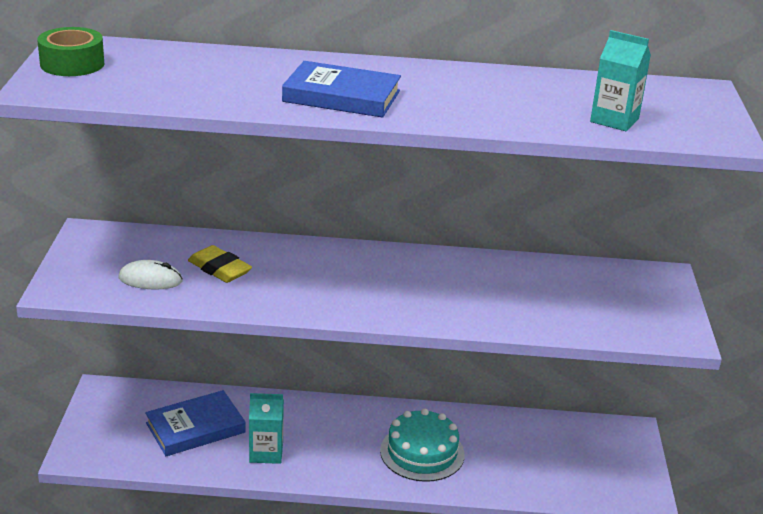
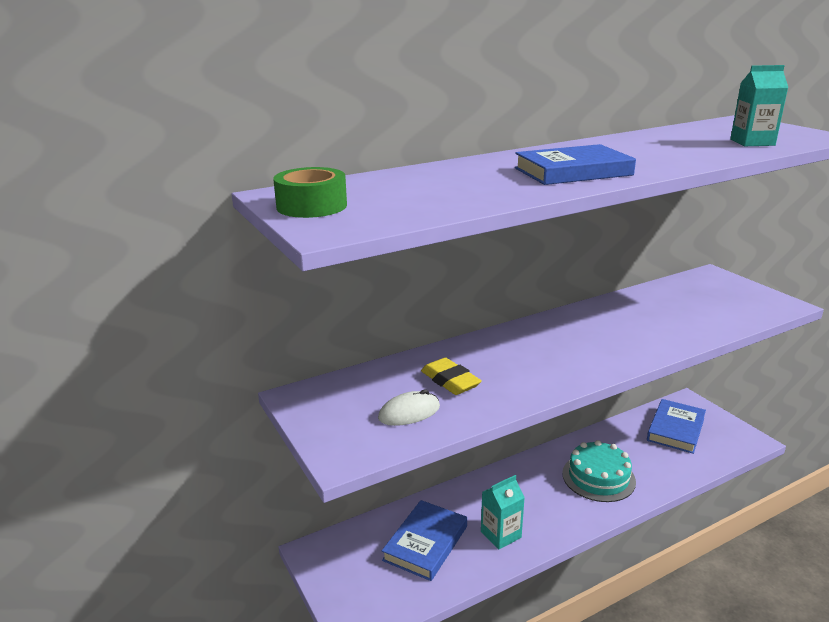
camera: 30 degrees left, 5 degrees down
(219, 269) = (450, 381): yellow eraser -> yellow eraser turned 45 degrees clockwise
(573, 450) = (675, 429): none -> blue book

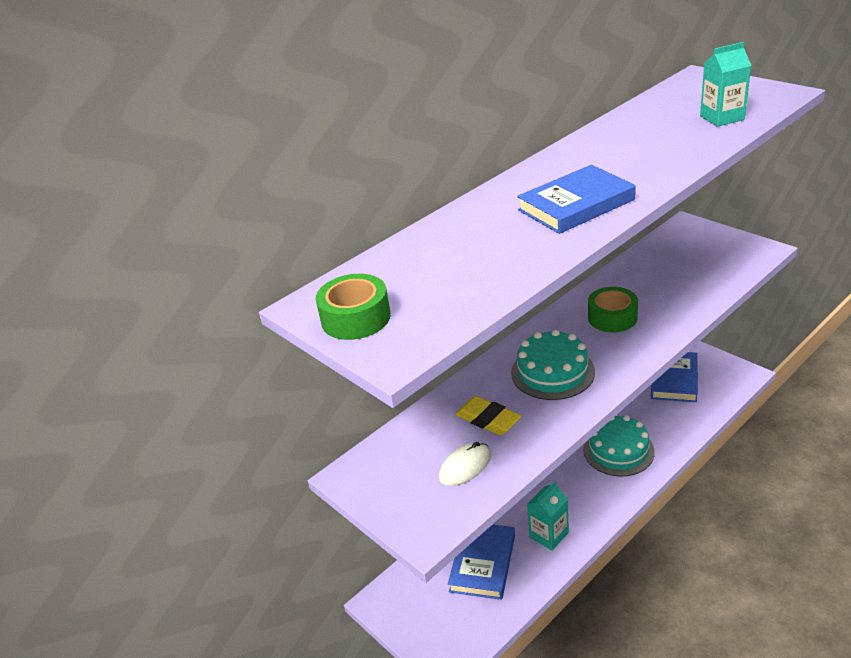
camera: 10 degrees left, 10 degrees up
(531, 357) = (552, 372): none -> turquoise cake
(609, 328) = (612, 317): none -> green tape

